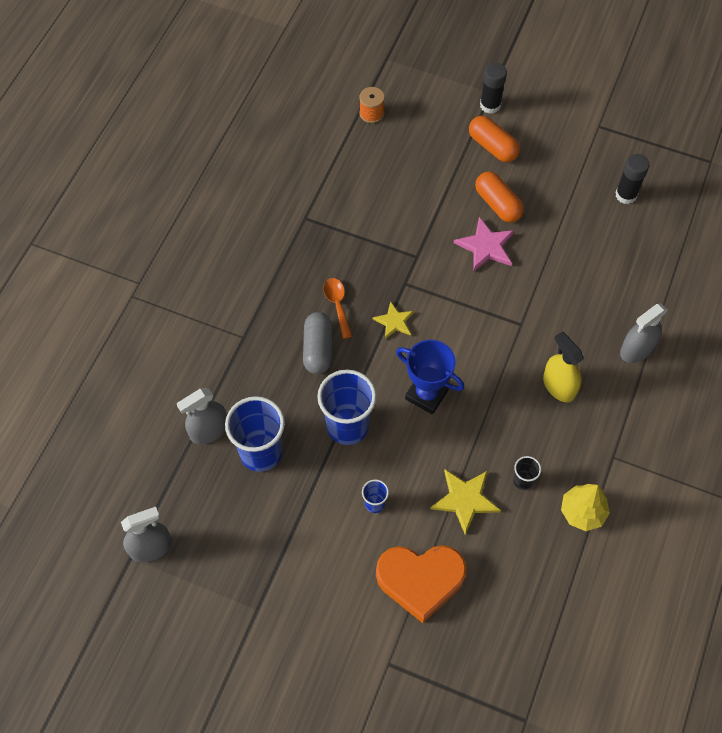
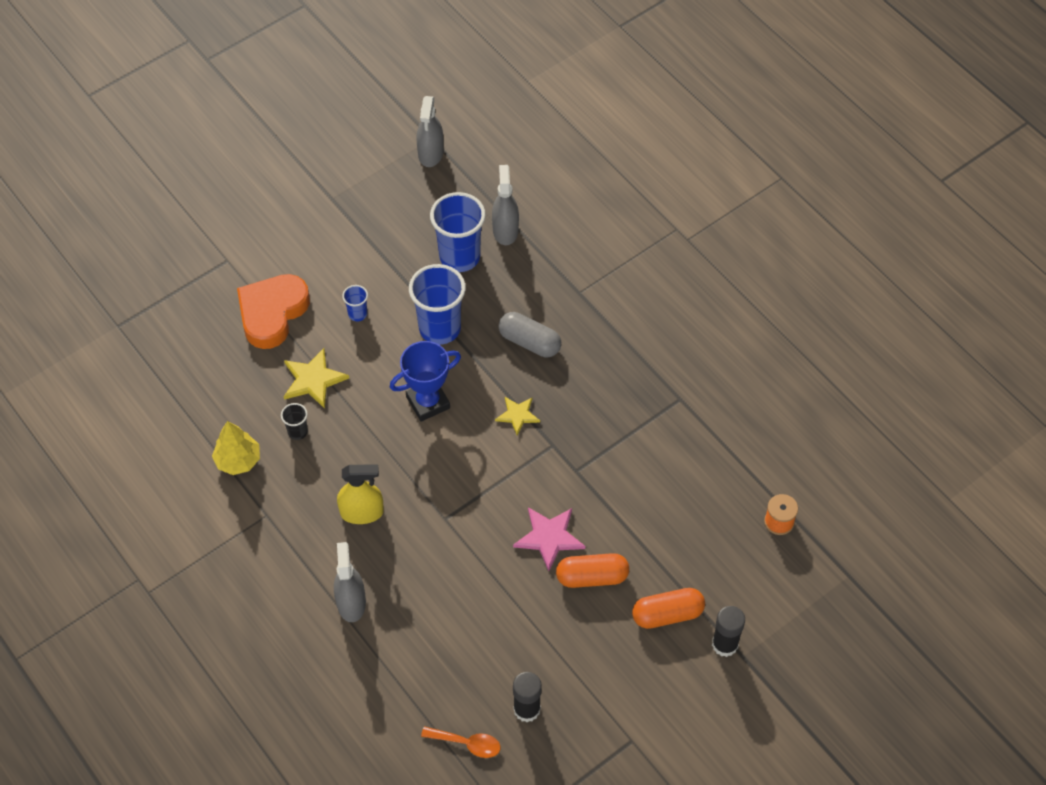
camera: 120 degrees right, 5 degrees down
(337, 305) = (565, 379): orange spoon -> orange spoon (467, 743)

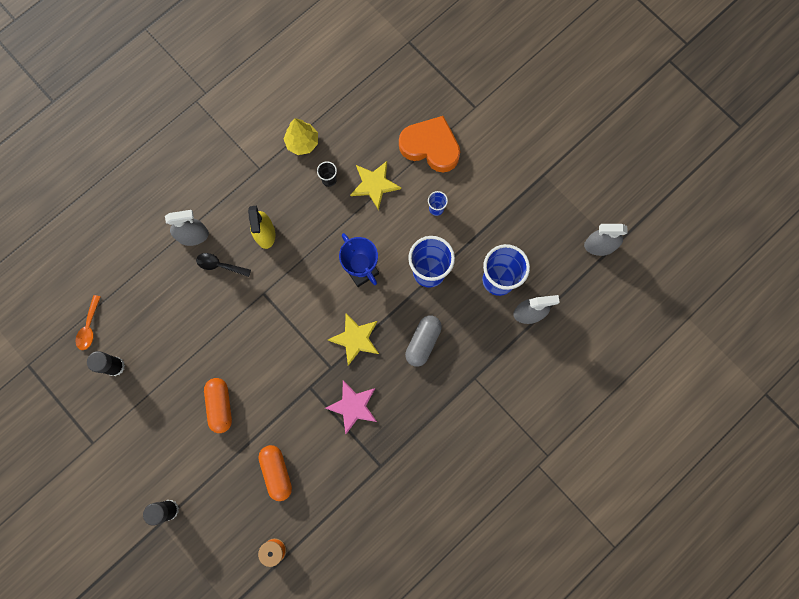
camera: 85 degrees right, 20 degrees up
(398, 570) = (219, 265): none -> black spoon
(517, 415) = (355, 338): yellow star -> yellow star, size x1.53
(549, 537) = (251, 371): pink star -> pink star (353, 406)
(667, 614) = (192, 464): orange capsule -> orange capsule (277, 472)

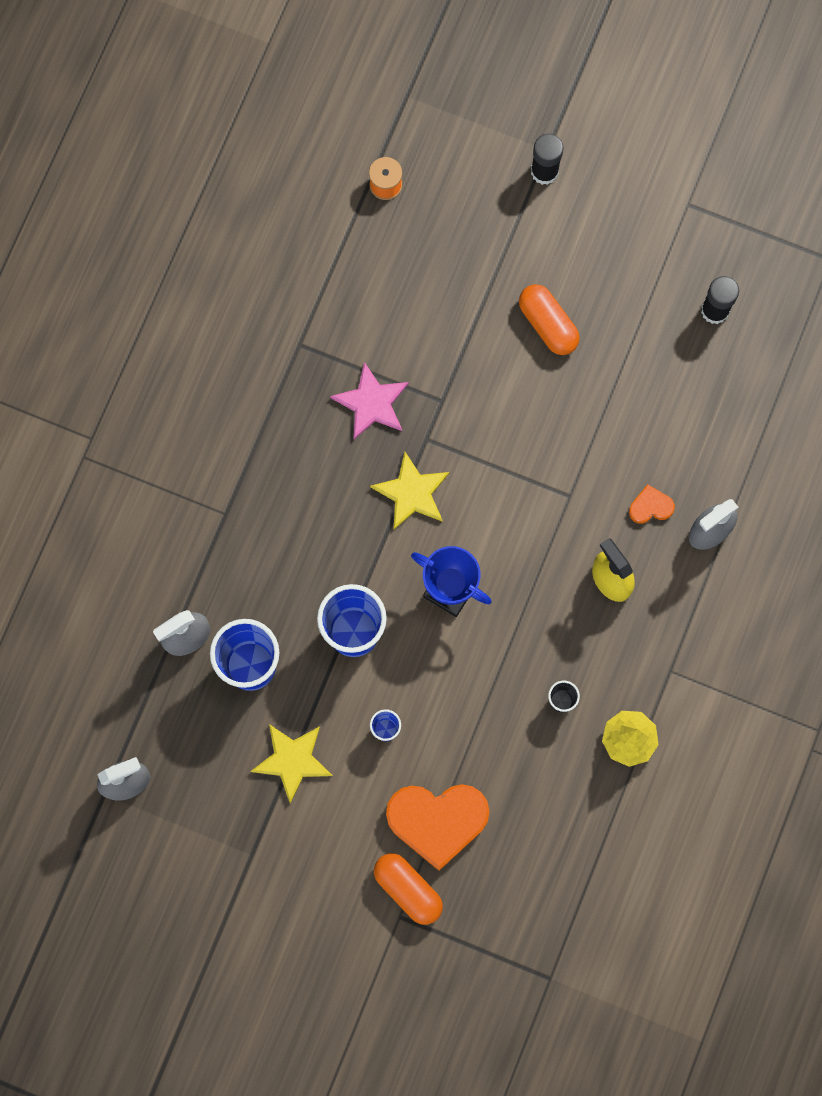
camera: 155 degrees right, 0 degrees up
(89, 327) = (779, 344): orange spoon -> none
(219, 265) = (650, 507): black spoon -> orange heart
(277, 472) = (430, 276): orange capsule -> orange capsule (408, 889)
(374, 184) = (492, 724): yellow star -> yellow star (292, 760)
(423, 342) = (317, 530): grey capsule -> none

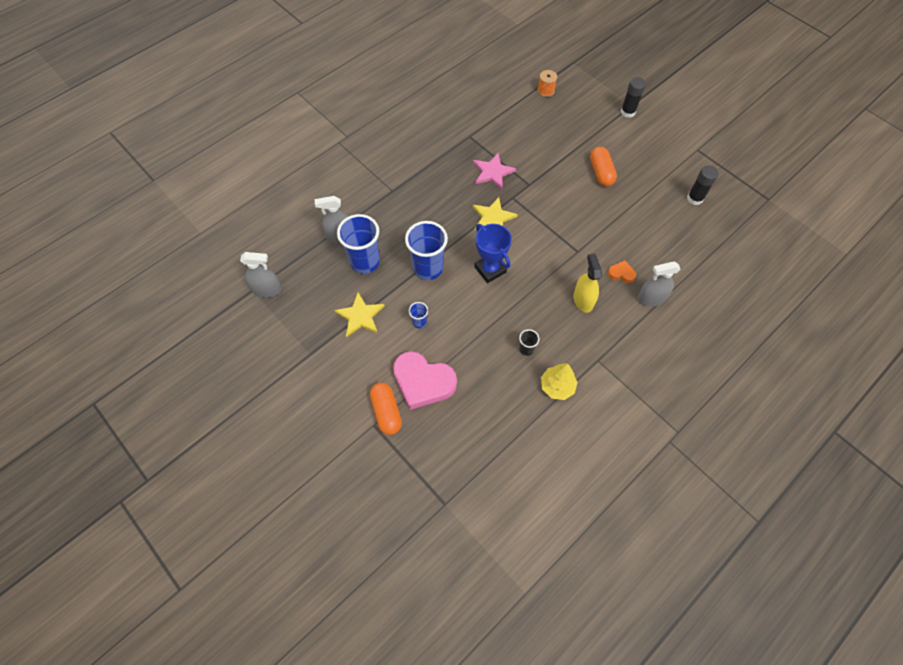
camera: 25 degrees right, 15 degrees down
(437, 821) = (423, 382): orange heart -> pink heart

